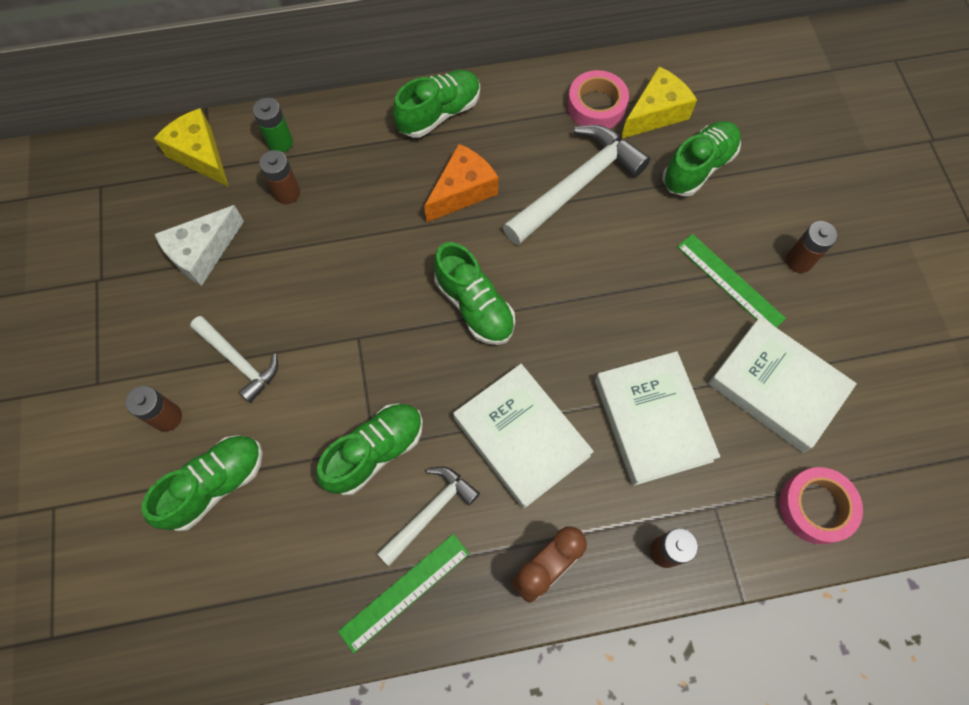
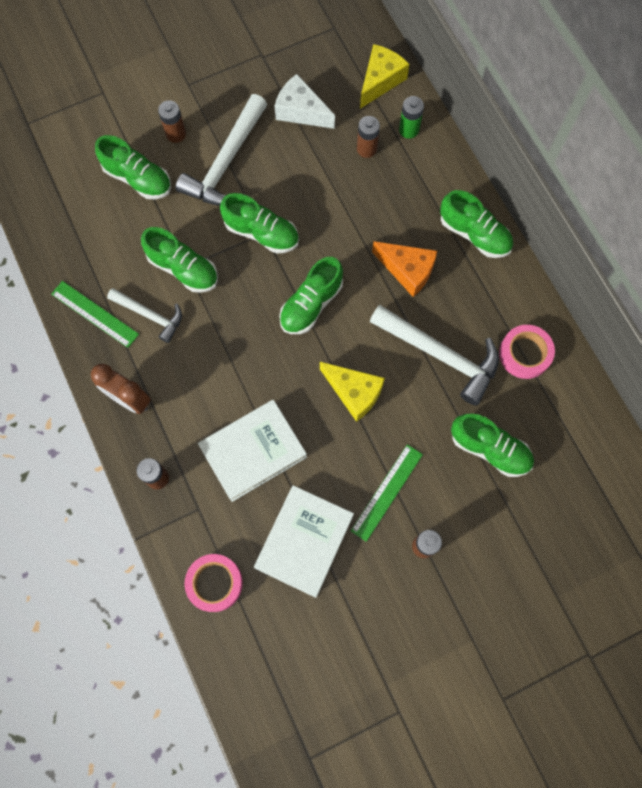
camera: 75 degrees right, 5 degrees up
(239, 361) = (226, 163): white hammer -> white hammer, size x1.69
(357, 340) = (261, 233): none -> green shoe
(521, 437) = (217, 362): white book -> none
(655, 113) = (534, 404): yellow cheese -> yellow cheese (354, 392)

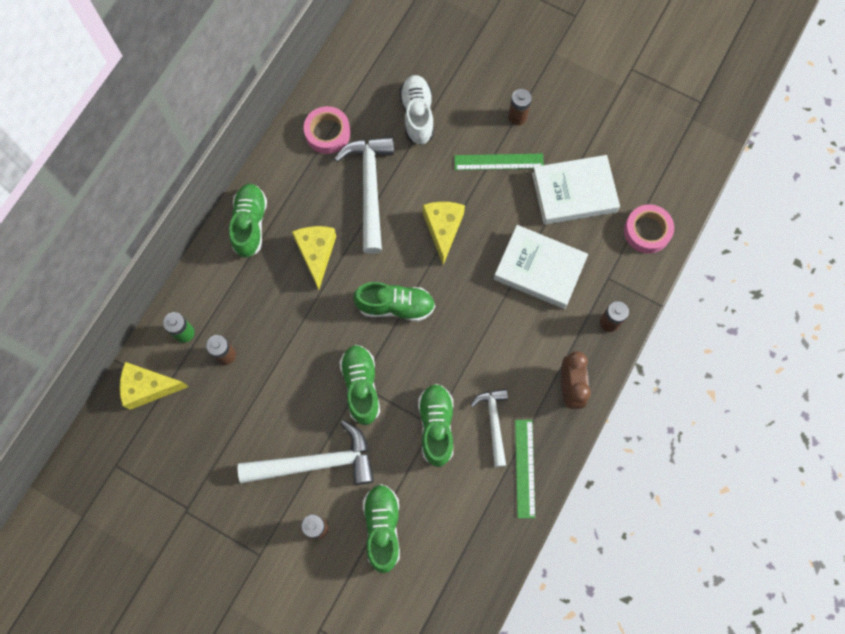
camera: 125 degrees left, 0 degrees up
(301, 111) = (223, 434): white cheese -> none
(407, 270) = (316, 253): orange cheese -> yellow cheese
(490, 449) = (417, 115): green shoe -> white shoe

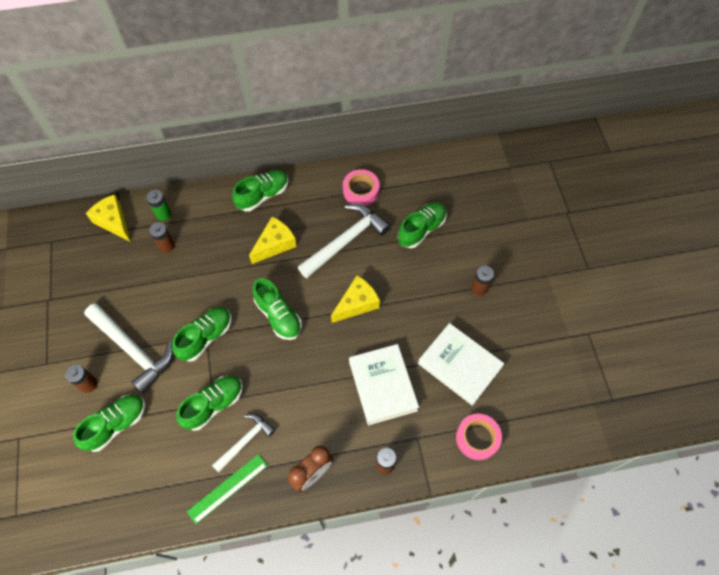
camera: 50 degrees right, 10 degrees down
(417, 115) = (421, 229): white shoe -> green shoe
(498, 162) = (436, 301): green ruler -> none

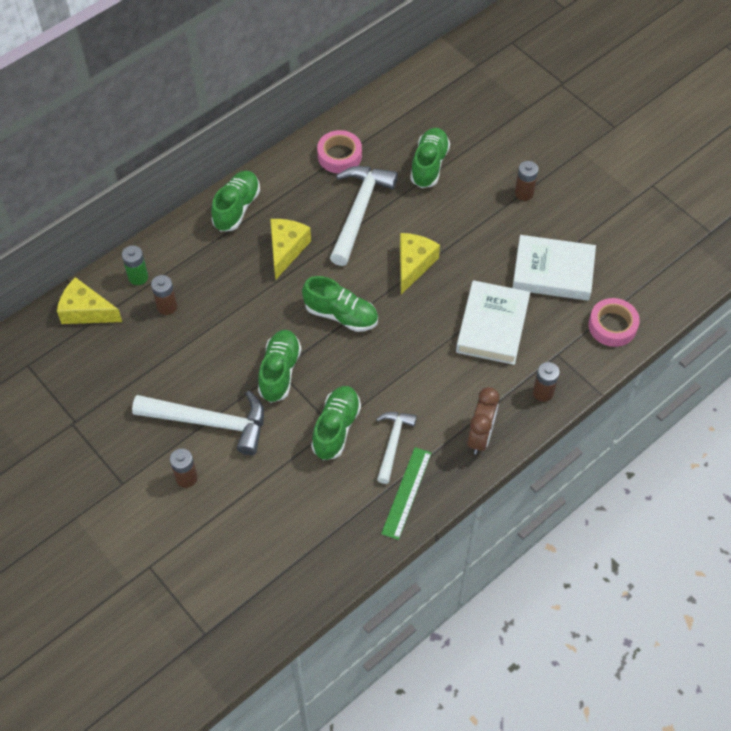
camera: 30 degrees left, 5 degrees down
(116, 425) = (247, 498): green shoe -> none
(382, 386) = (492, 326): white book -> white book turned 60 degrees clockwise

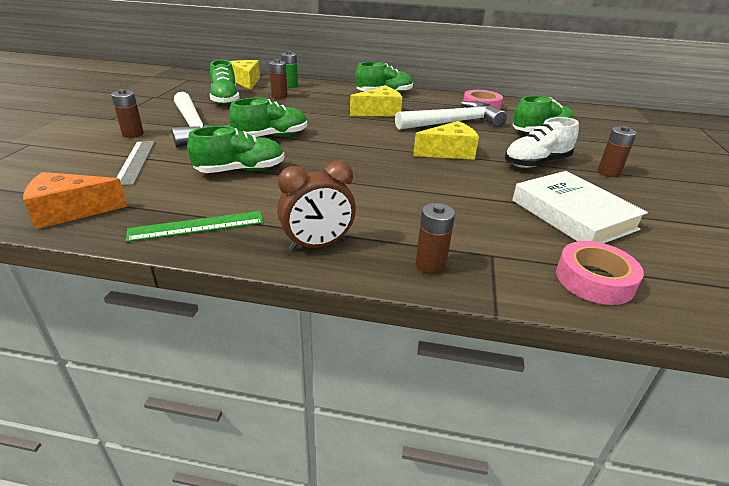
camera: 50 degrees right, 25 degrees down
(260, 495) = (135, 162): none -> grey ruler
(326, 562) = (70, 211): none -> orange cheese
(341, 315) = (356, 141): green shoe -> green shoe (225, 99)
(393, 443) = (253, 200): white hammer -> none
(476, 223) = (536, 163): none -> white shoe
(492, 326) = (456, 204): white book -> none

